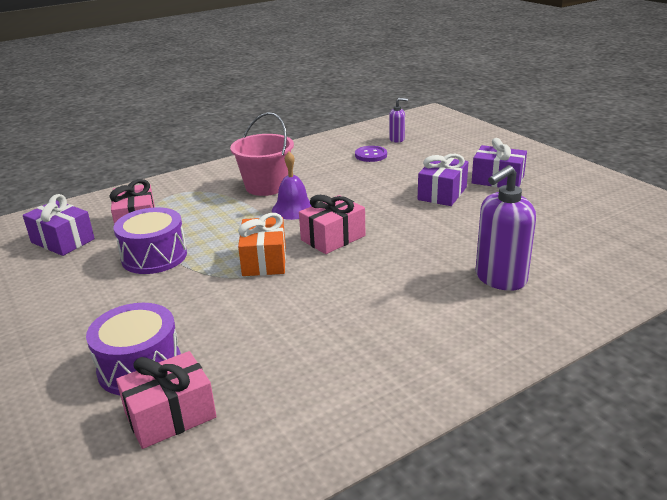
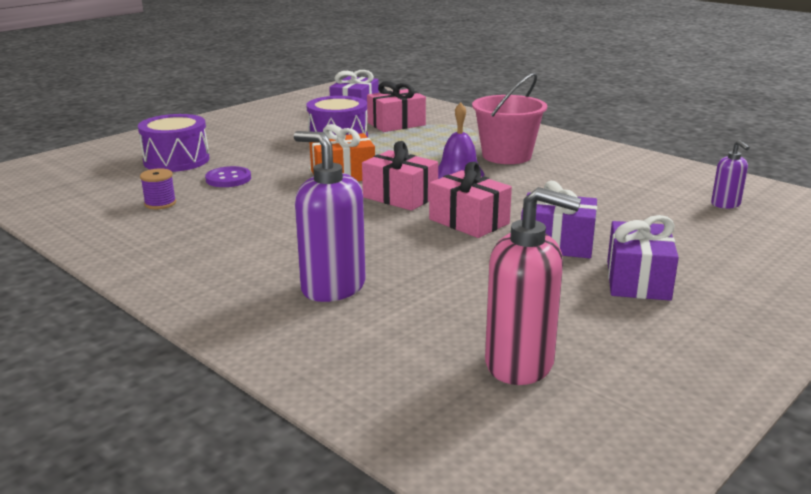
camera: 75 degrees right, 5 degrees down
(170, 415) = (118, 177): pink gift -> pink gift (469, 221)
(283, 374) = (160, 203): none -> purple spool
(371, 155) = (648, 194): purple button -> purple button (228, 179)
(599, 226) = (520, 364): none -> pink soap dispenser

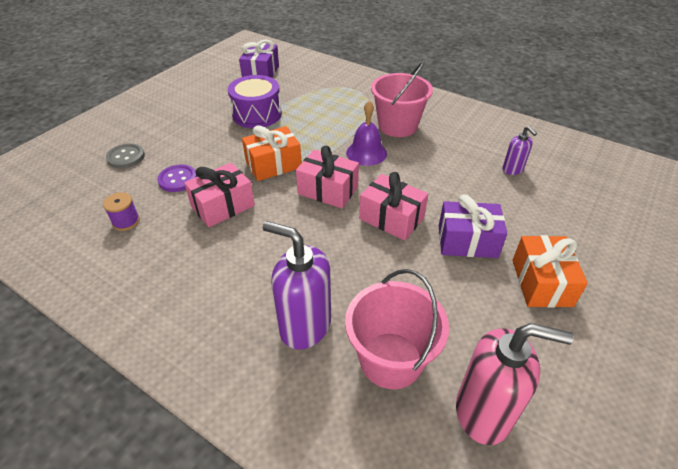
camera: 10 degrees left, 20 degrees up
(176, 160) = (126, 157): purple drum -> grey button
(396, 124) = (299, 90): pink gift -> pink gift (223, 206)
(424, 319) = (391, 360): none -> pink bucket
(638, 280) = (541, 282): purple gift -> orange gift
(725, 204) = (577, 174): purple soap dispenser -> purple soap dispenser (512, 169)

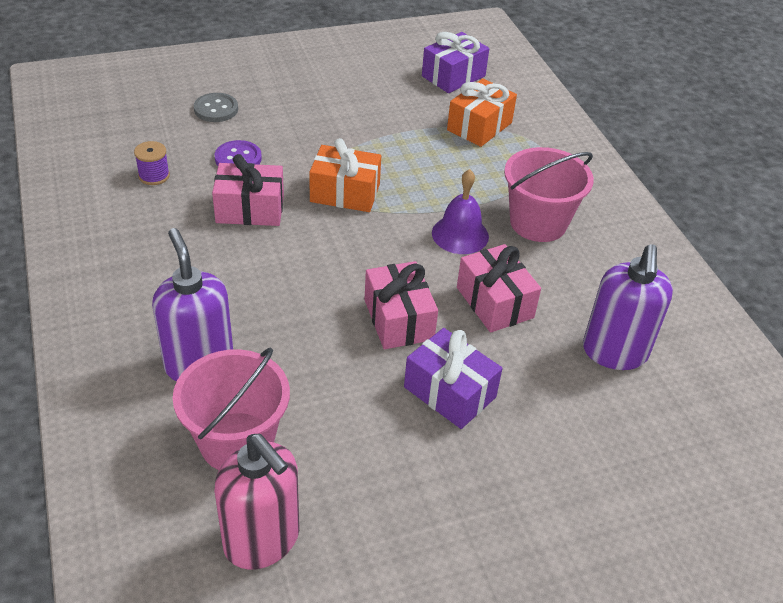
camera: 35 degrees right, 0 degrees up
(257, 114) = (392, 126): purple drum -> none
(328, 190) = (368, 252): pink gift -> pink gift (494, 302)
(512, 169) = (614, 352): purple soap dispenser -> purple soap dispenser, size x1.91
(541, 282) = (474, 482): orange gift -> orange gift (479, 126)

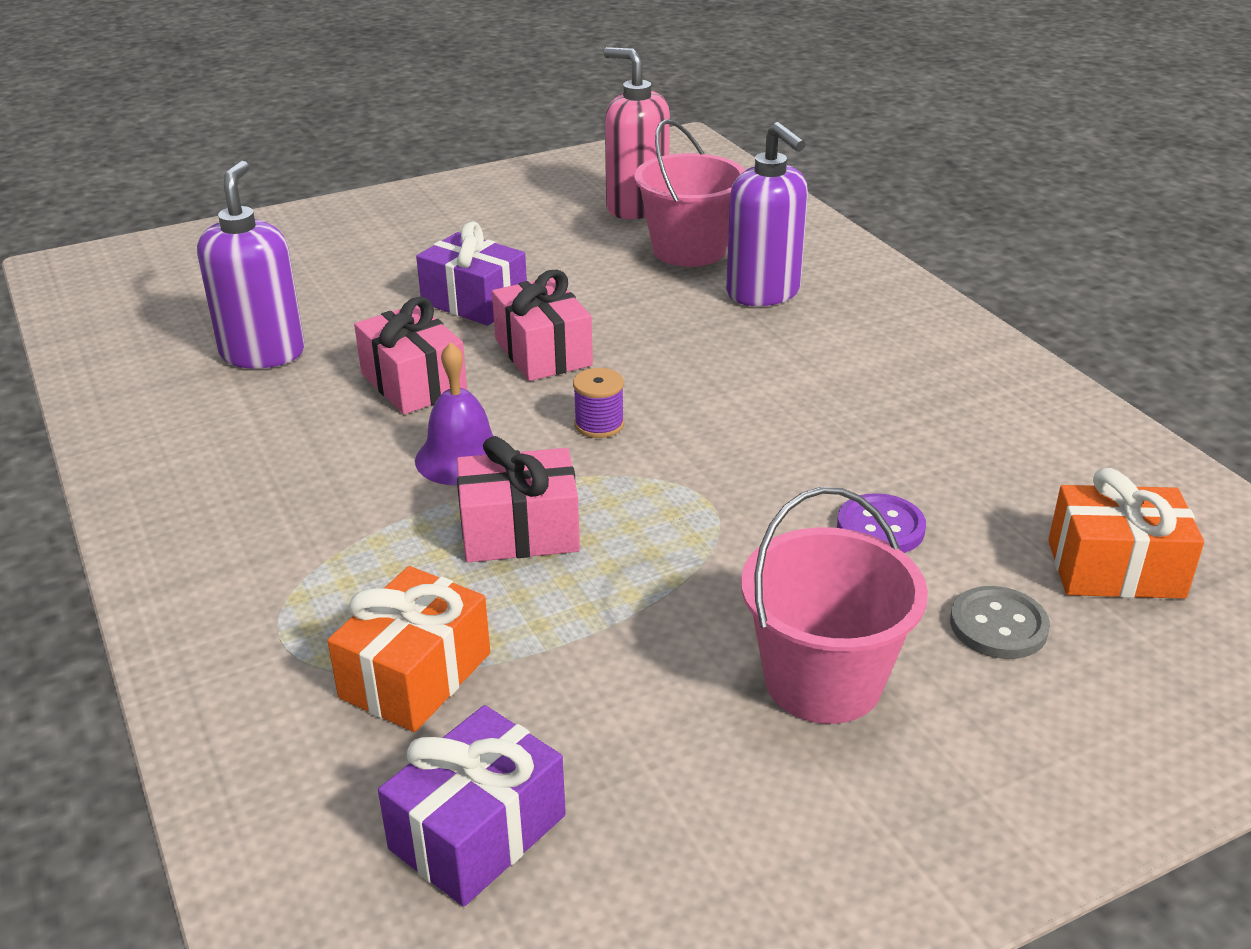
camera: 175 degrees right, 10 degrees down
(154, 176) = (996, 478): purple spool -> purple spool (599, 424)
(250, 209) = (806, 450): pink gift -> pink gift (519, 531)
(345, 193) = (664, 495): orange gift -> orange gift (1115, 569)
(538, 223) = (327, 492): pink bucket -> pink bucket (823, 681)

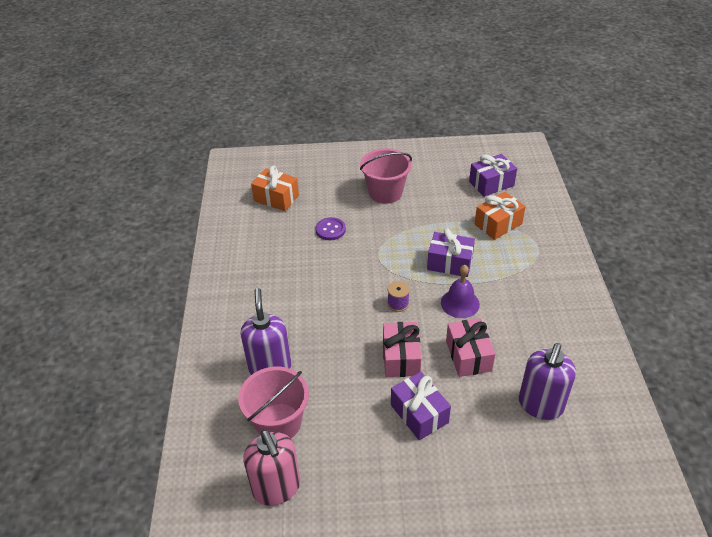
camera: 155 degrees left, 10 degrees up
(519, 531) = (450, 263): pink gift -> purple gift
(998, 626) = (326, 193): grey button -> none

